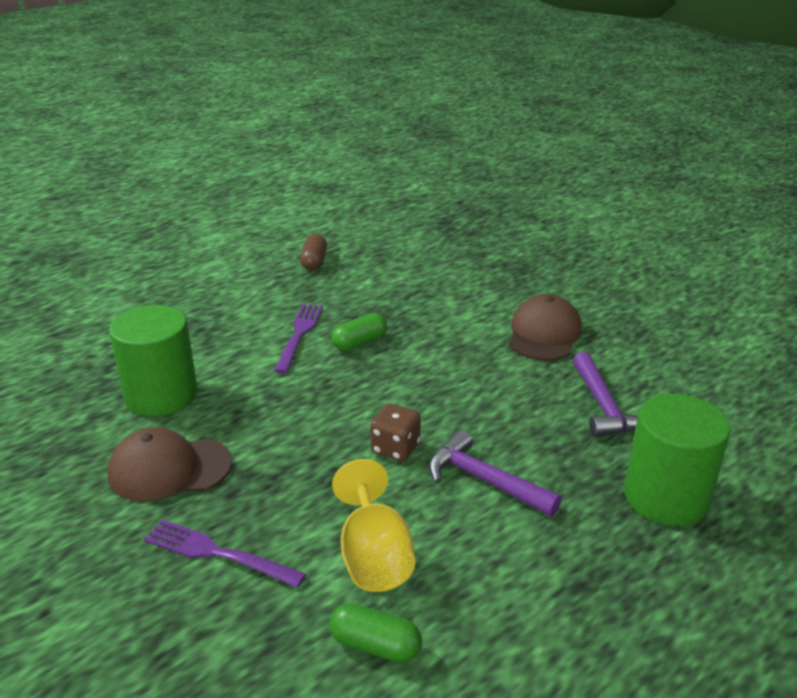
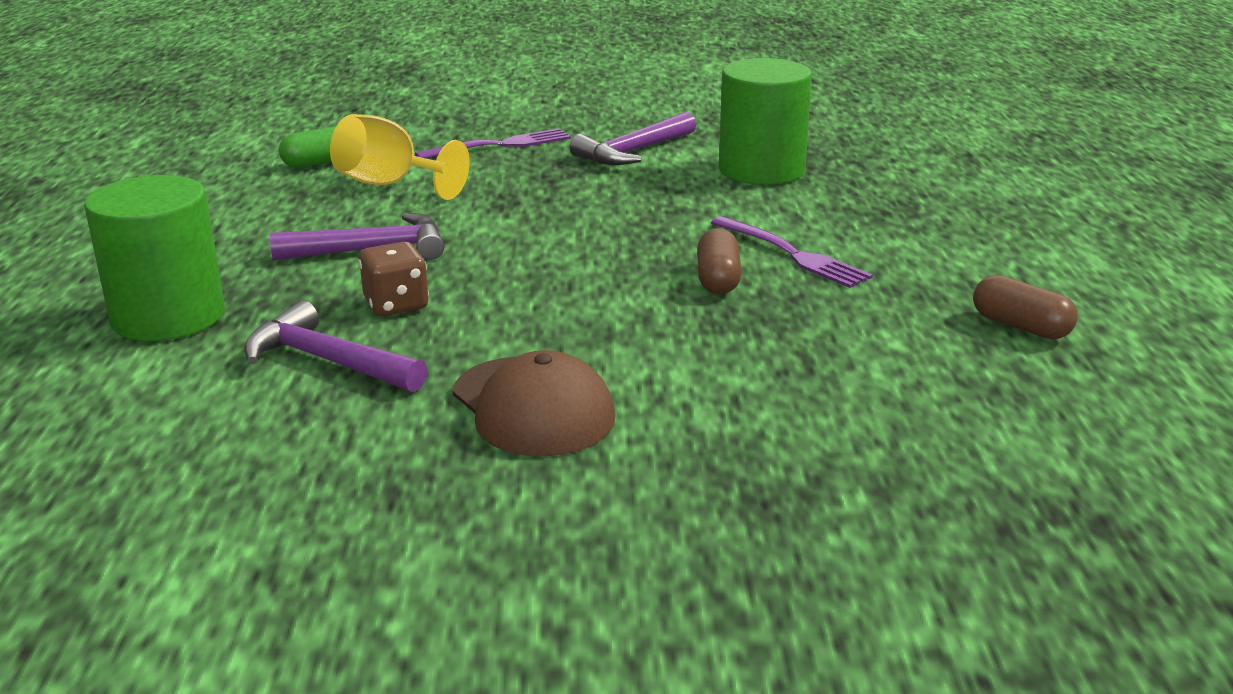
camera: 130 degrees right, 5 degrees down
(169, 469) = (633, 152): brown cap -> purple hammer
(359, 342) = (718, 279): green capsule -> brown capsule
(395, 448) = (491, 232): brown dice -> brown dice (396, 305)

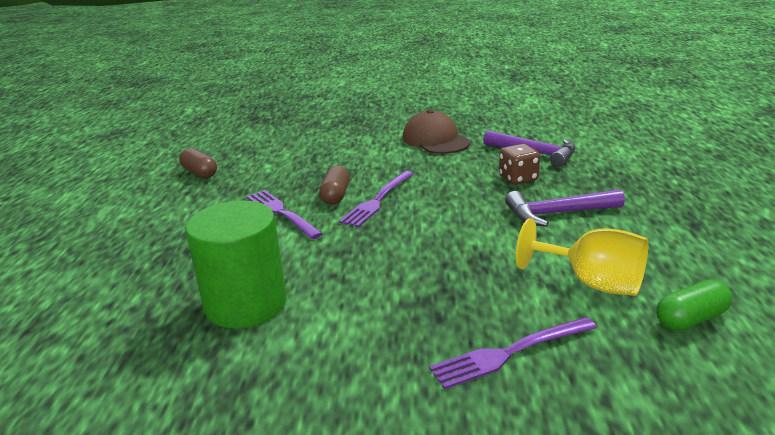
camera: 175 degrees left, 0 degrees up
(168, 316) = (640, 171): green cylinder -> none
(633, 152) = (360, 337): purple hammer -> none
(644, 270) = (377, 200): none -> purple fork

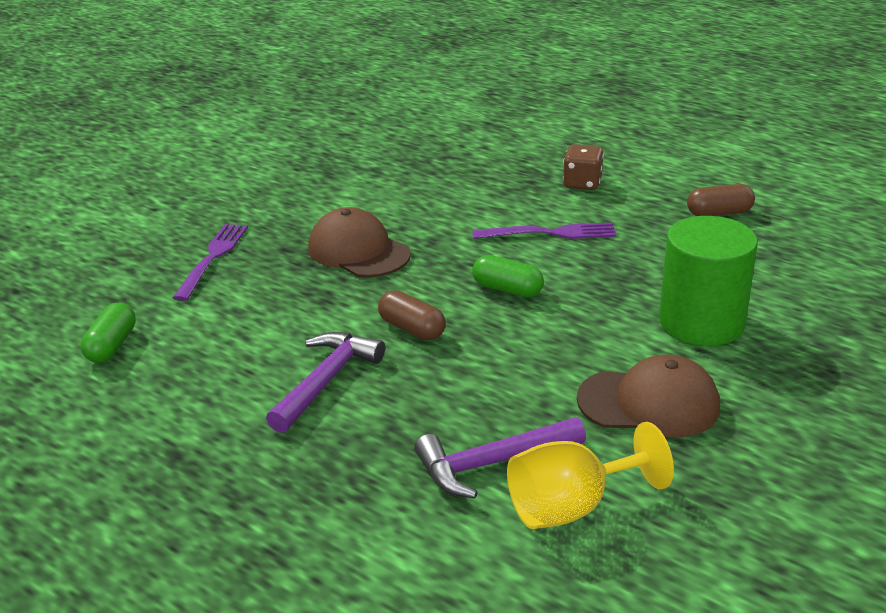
camera: 125 degrees right, 5 degrees up
(246, 304) = (413, 188): green cylinder -> green cylinder (701, 323)
(336, 195) = (553, 271): brown capsule -> brown capsule (412, 329)
(377, 200) = (507, 289): purple fork -> green capsule
(396, 276) = (358, 251): none -> brown cap
(518, 178) = (436, 403): brown dice -> brown dice (582, 183)
(592, 283) = (212, 330): yellow goblet -> yellow goblet (572, 507)

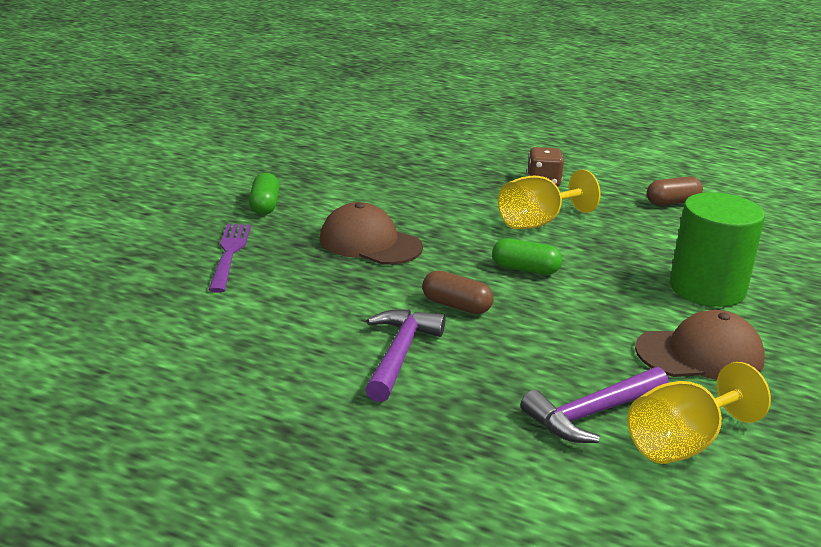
camera: 15 degrees left, 5 degrees down
(112, 346) = (166, 336): green capsule -> green capsule (264, 205)
(550, 233) = (538, 222): purple fork -> yellow goblet

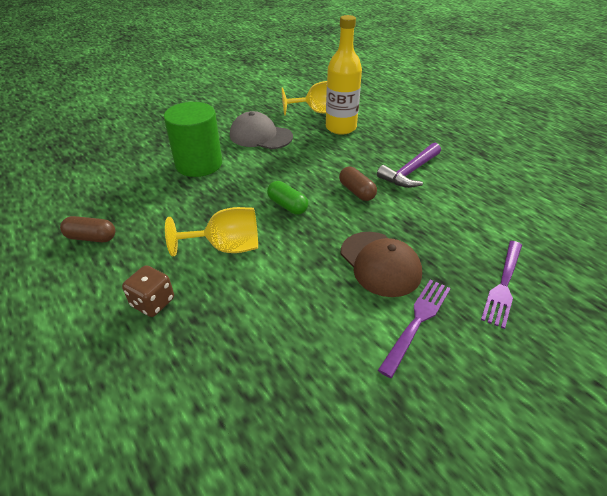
camera: 150 degrees left, 15 degrees up
(264, 205) = (461, 354): green capsule -> none
(310, 214) = (417, 321): none -> purple fork
(592, 414) = (341, 128): purple hammer -> yellow bottle
(700, 355) = (260, 136): brown cap -> grey cap

